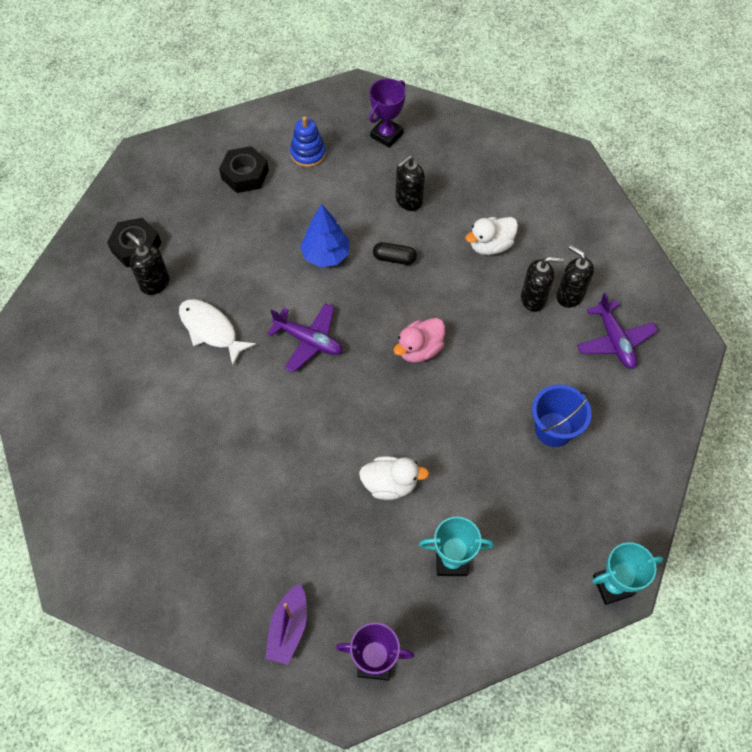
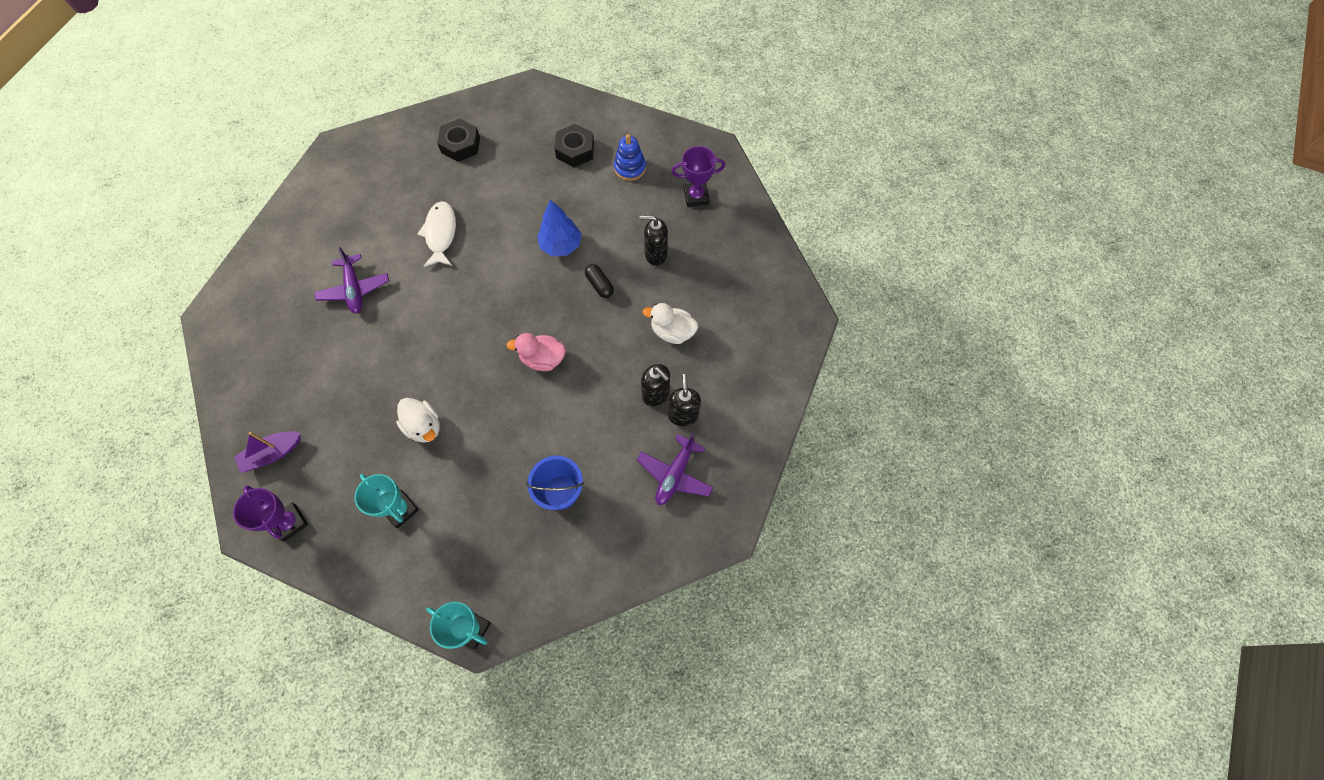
camera: 45 degrees right, 5 degrees up
(155, 283) = (444, 176): black soap dispenser -> none
(308, 340) = (486, 291): purple plane -> purple plane (354, 289)

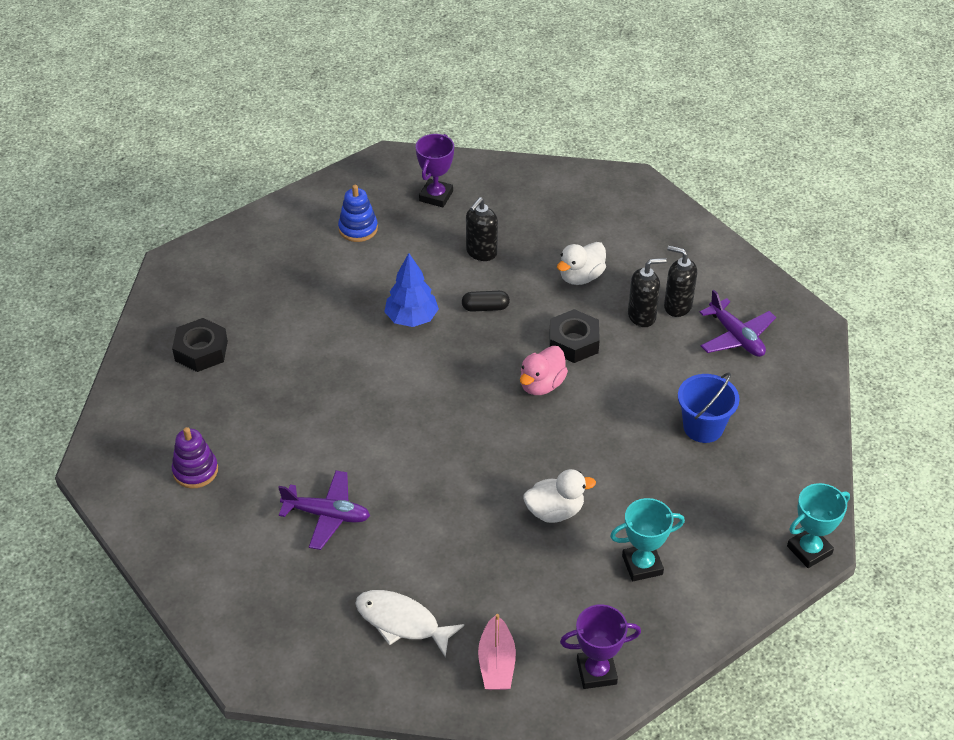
camera: 60 degrees left, 20 degrees down
(273, 454) = (496, 663): purple boat -> pink boat
(357, 198) = (195, 471): none -> purple stacking toy
(441, 234) = (313, 411): white fish -> white fish (402, 622)
(575, 150) = (296, 260): black nut -> black nut (573, 342)

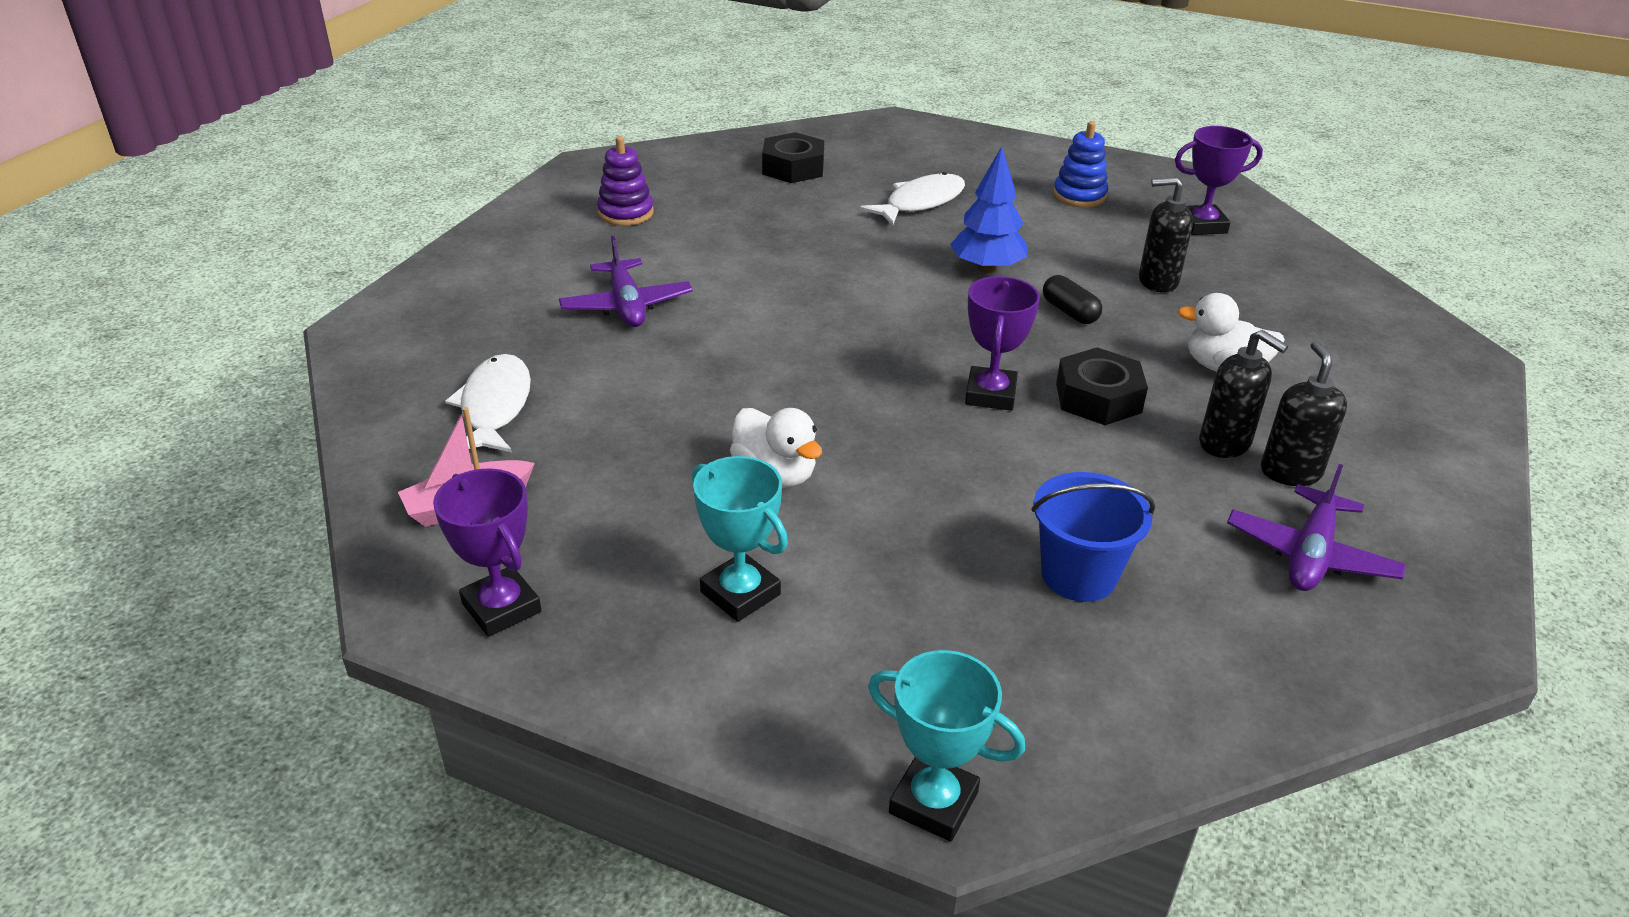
camera: 60 degrees right, 10 degrees down
(306, 308) = (920, 202): none -> white fish
(541, 384) = (990, 394): pink duck -> purple trophy

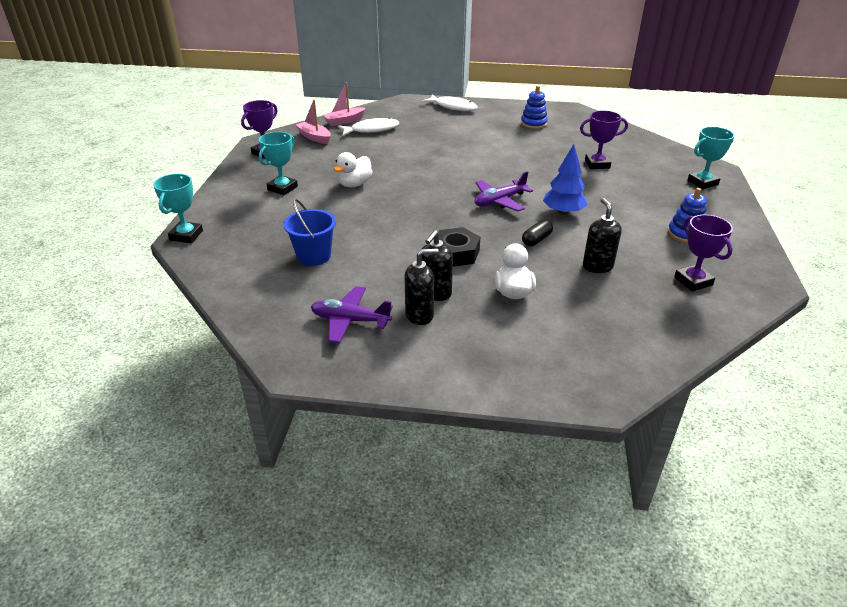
camera: 75 degrees right, 0 degrees up
(404, 441) = (344, 121): none -> pink boat
(626, 213) = (533, 124): purple stacking toy -> blue stacking toy
(626, 305) = (456, 138): purple plane -> purple plane (499, 201)
(793, 168) = (621, 150): black nut -> none
(920, 202) = (619, 187): white fish -> white fish (453, 107)
(934, 142) = (702, 182): none -> turquoise trophy
(990, 394) = (440, 224): purple trophy -> purple trophy (597, 164)

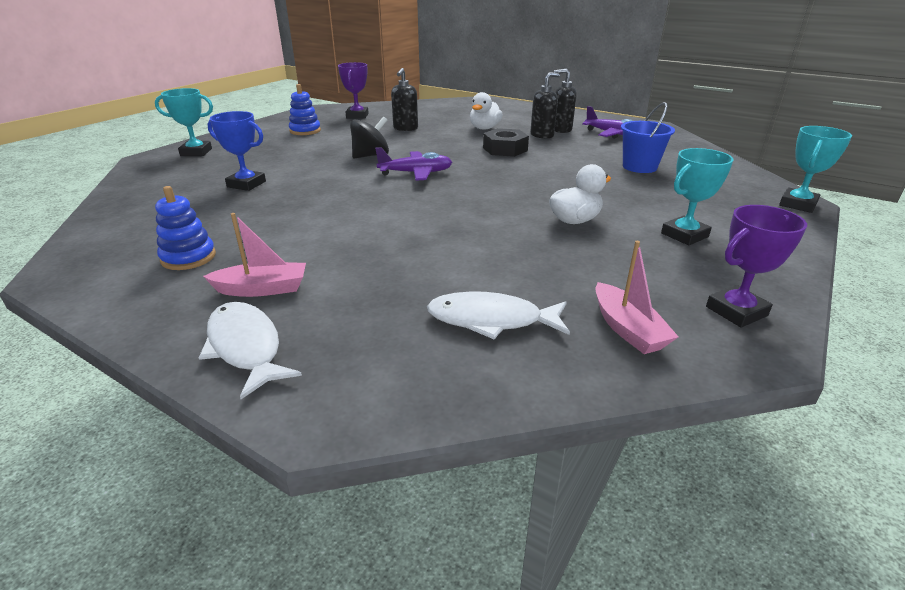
camera: 155 degrees left, 5 degrees down
(344, 121) = (542, 369): pink boat -> pink boat (262, 289)
(536, 240) = (426, 145): black capsule -> none
(563, 212) = (371, 156): blue tree -> black spinning top
(597, 164) = (246, 184): purple trophy -> blue trophy

